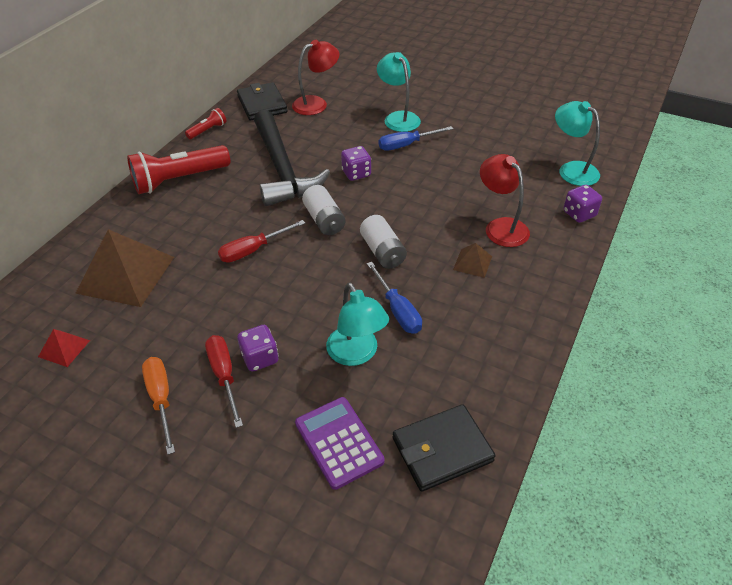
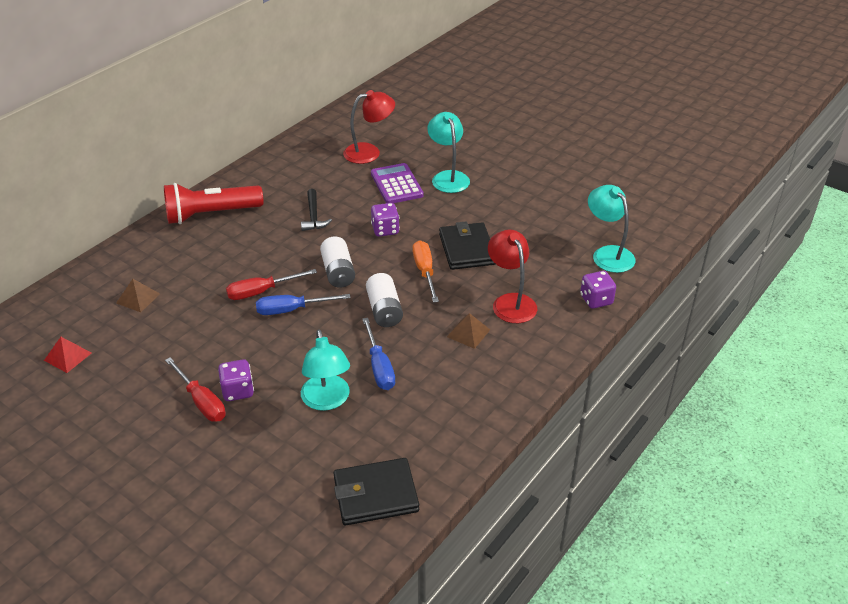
camera: 10 degrees right, 5 degrees down
(126, 274) = (138, 298): brown pyramid -> brown pyramid, size x0.46
(161, 399) = (141, 413): orange screwdriver -> orange screwdriver (425, 272)
(208, 130) = (252, 167): red flashlight -> none
(224, 376) = (201, 401): red screwdriver -> red screwdriver turned 150 degrees clockwise
(262, 104) = (314, 146): black wallet -> black wallet (467, 249)
(282, 169) = (313, 216): black hammer -> black hammer, size x0.43
(339, 442) = (285, 473): purple calculator -> purple calculator (396, 184)
(407, 145) = (446, 207): blue screwdriver -> blue screwdriver (292, 310)

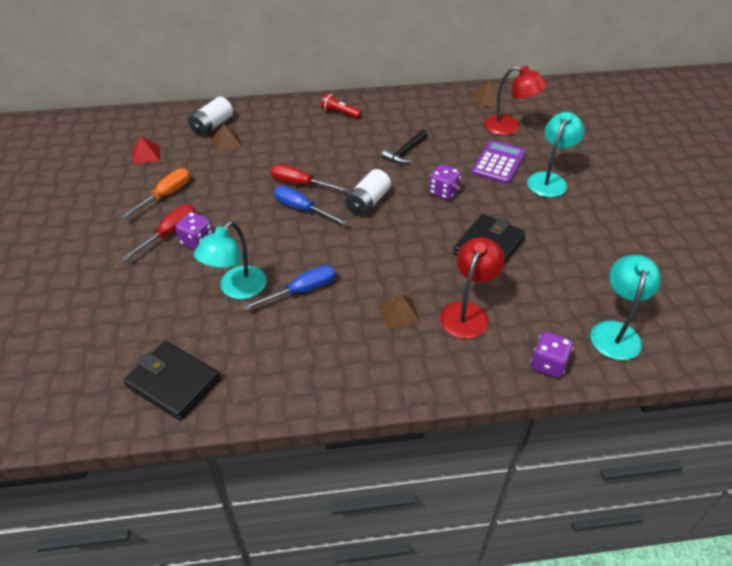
camera: 45 degrees right, 5 degrees up
(201, 401) = (170, 233): red screwdriver -> red screwdriver turned 150 degrees counterclockwise
(211, 214) = (340, 113): red flashlight -> red flashlight, size x0.48
(322, 139) = (486, 99): none -> brown pyramid
(379, 367) = (302, 291): blue screwdriver -> blue screwdriver turned 150 degrees counterclockwise
(384, 310) = (362, 252): white battery -> white battery (212, 126)
(425, 272) = (431, 242): orange screwdriver -> orange screwdriver (165, 195)

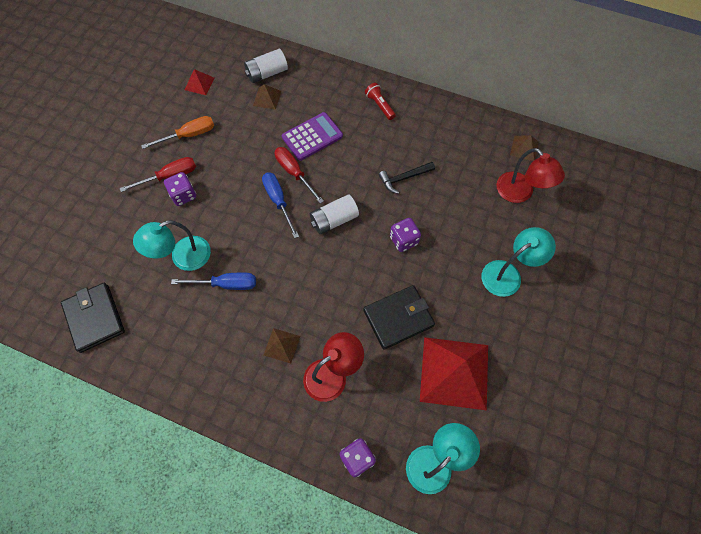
camera: 30 degrees right, 20 degrees up
(498, 163) = (477, 231): purple calculator -> purple calculator (312, 137)
(570, 262) = (454, 372): none -> red pyramid

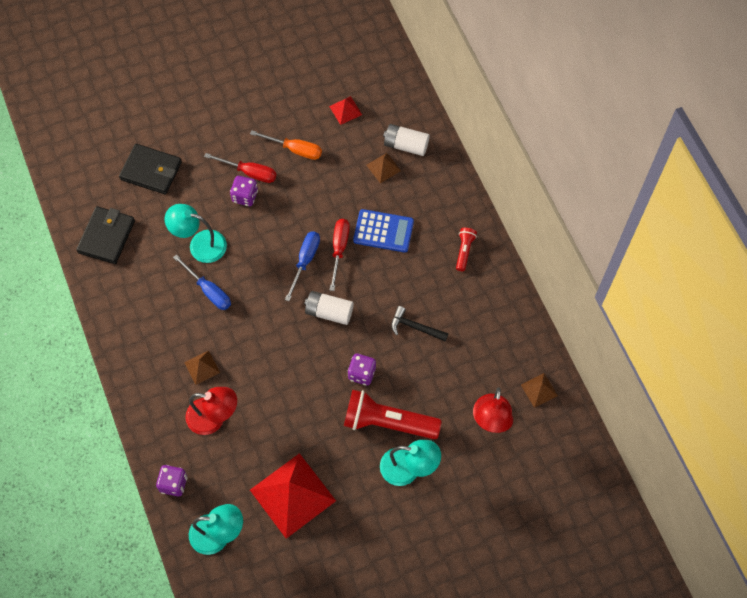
camera: 45 degrees right, 0 degrees up
(312, 137) = (383, 231): purple calculator -> blue calculator
(398, 318) = (296, 423): black wallet -> black wallet (151, 171)
(458, 256) = (387, 422): none -> red flashlight

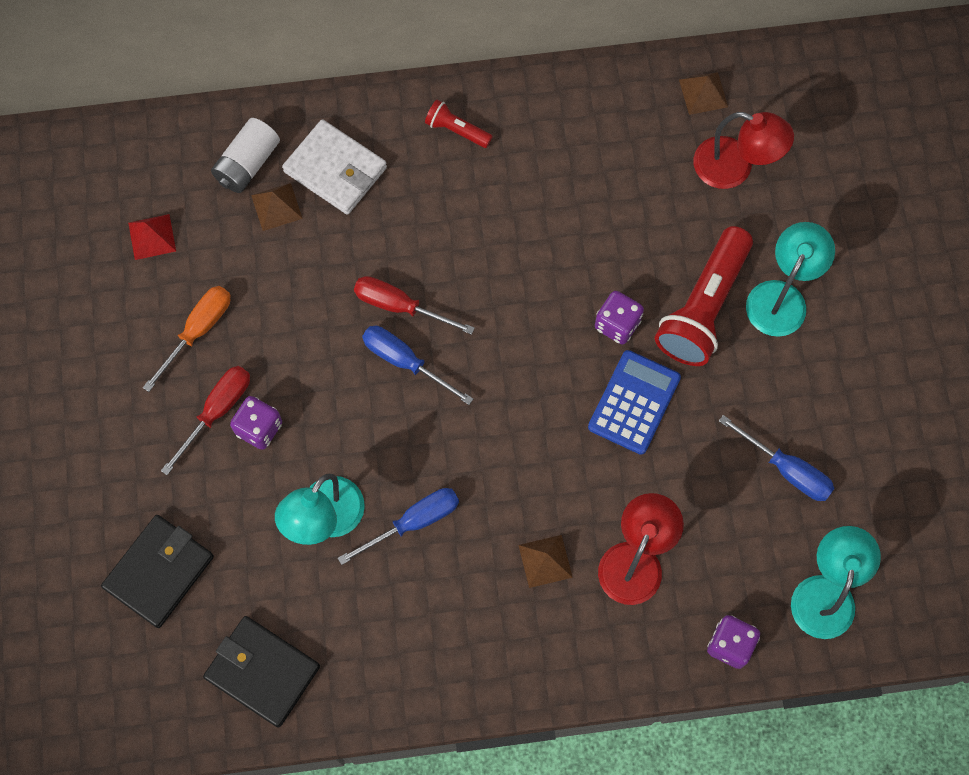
camera: 75 degrees left, 5 degrees up
(292, 495) = (786, 469): red pyramid -> blue screwdriver
(329, 312) = (503, 347): white battery -> none
(383, 231) = (388, 234): blue calculator -> blue calculator (634, 402)
(415, 327) = (562, 230): black hammer -> none
(416, 192) = (335, 170): none -> white wallet

